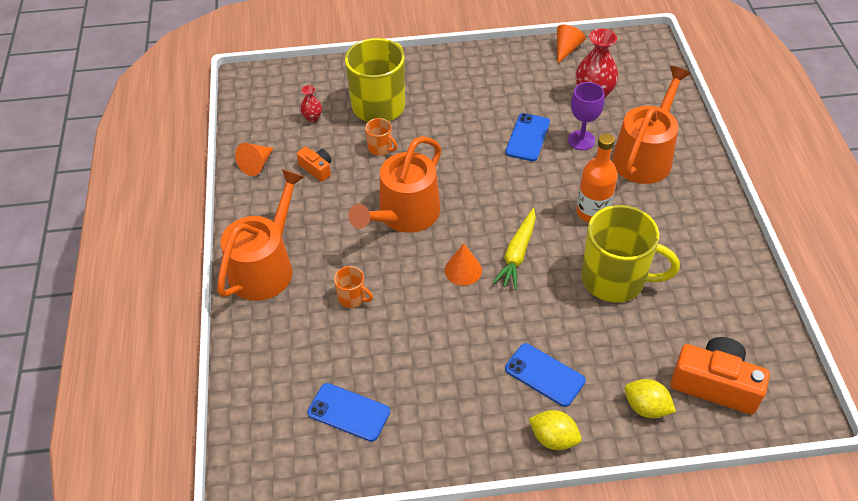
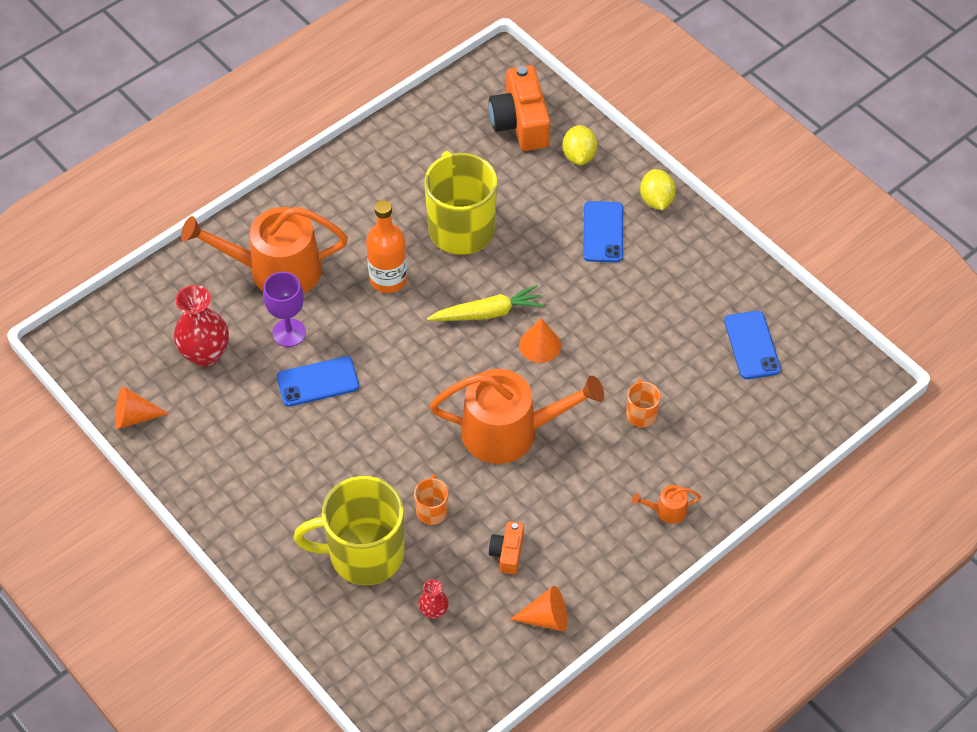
camera: 125 degrees left, 5 degrees up
(265, 267) = (667, 510): orange watering can -> orange watering can, size x0.40

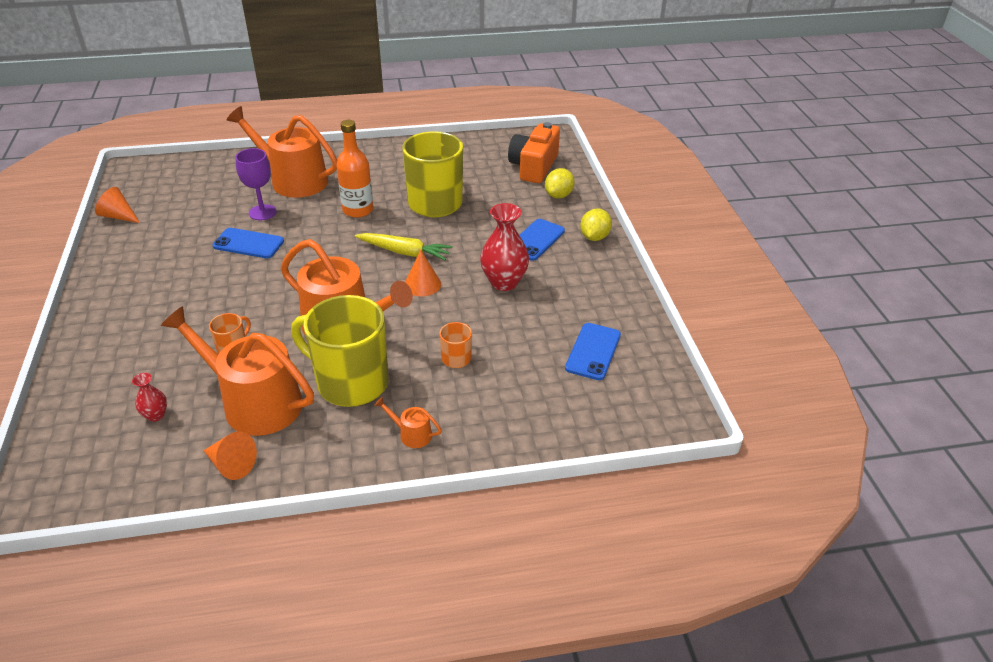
camera: 30 degrees right, 15 degrees down
(205, 354) = (200, 203): red vase -> red vase (504, 282)
(364, 554) = (155, 353): yellow mug -> yellow mug (350, 382)
(507, 553) = (255, 402): orange camera -> orange watering can

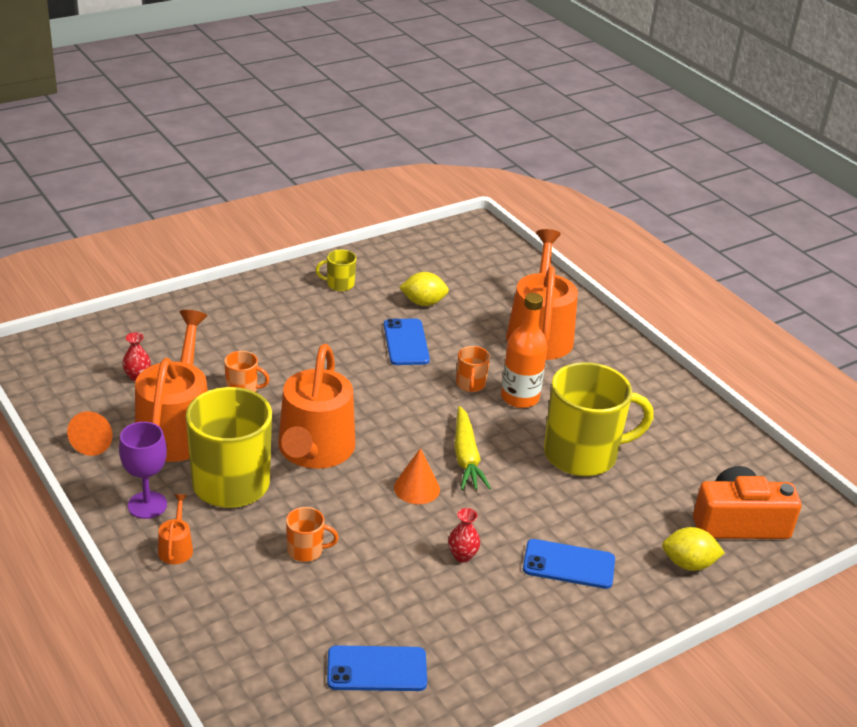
camera: 65 degrees right, 5 degrees down
(118, 216) = (394, 250): orange cone -> none
(136, 258) = (339, 284): none -> yellow mug
(262, 212) = (465, 333): purple goblet -> purple goblet (147, 505)
(325, 227) = (470, 384): none -> orange mug
(504, 282) = (462, 556): red vase -> red vase, size x0.51
(594, 237) = (616, 622): yellow lemon -> yellow lemon (423, 303)

